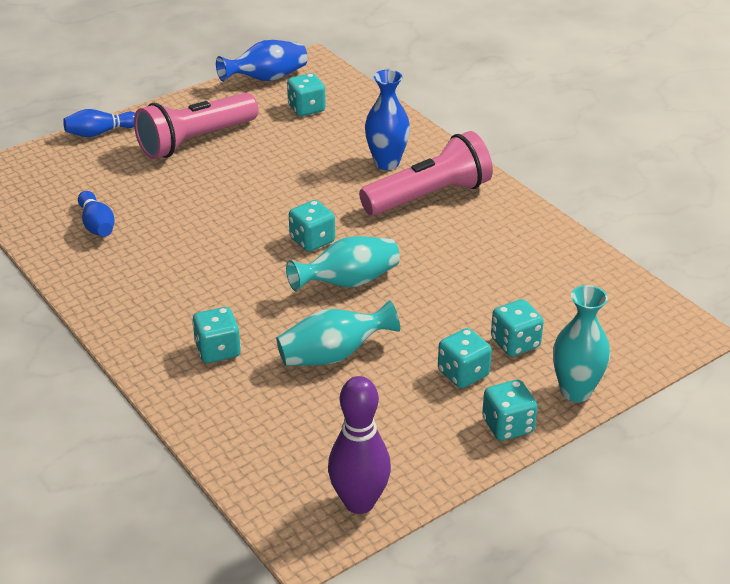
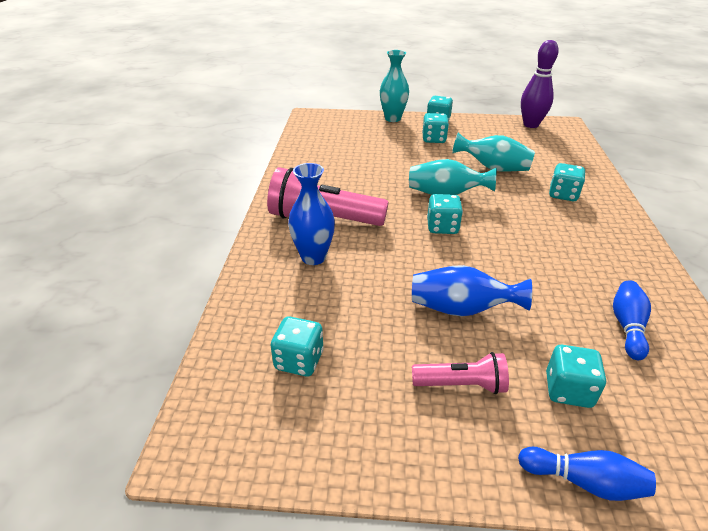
camera: 140 degrees left, 0 degrees up
(195, 141) = (461, 384): pink flashlight -> pink flashlight, size x0.55
(267, 78) = (280, 450): blue vase -> blue vase (461, 309)
(515, 343) = (392, 139): turquoise dice -> turquoise dice (568, 390)

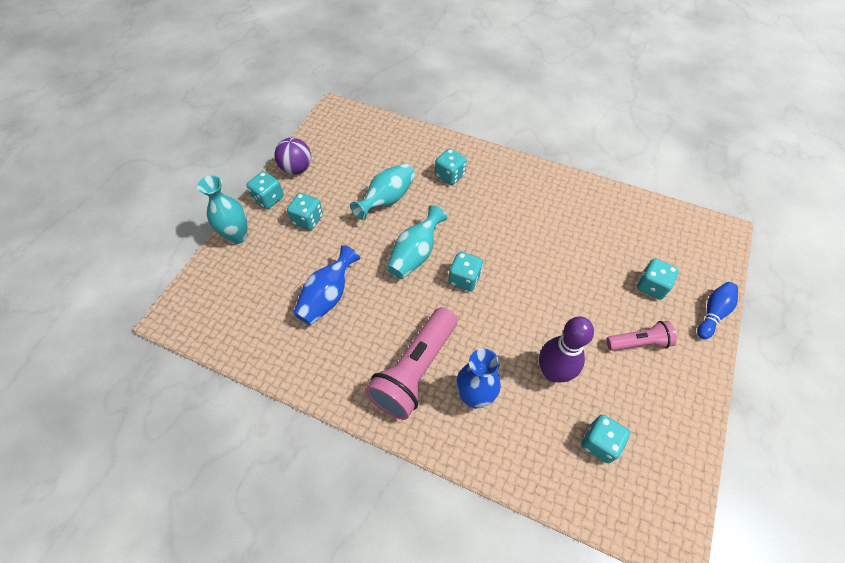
camera: 70 degrees left, 20 degrees up
(461, 309) = (568, 310): blue vase -> blue vase (328, 297)
(461, 384) = (638, 342): pink flashlight -> pink flashlight turned 60 degrees clockwise
(479, 123) = (296, 168): none -> purple ball
(531, 125) = (322, 133): purple bowling pin -> purple bowling pin (553, 372)
(627, 326) = (605, 226): blue bowling pin -> none

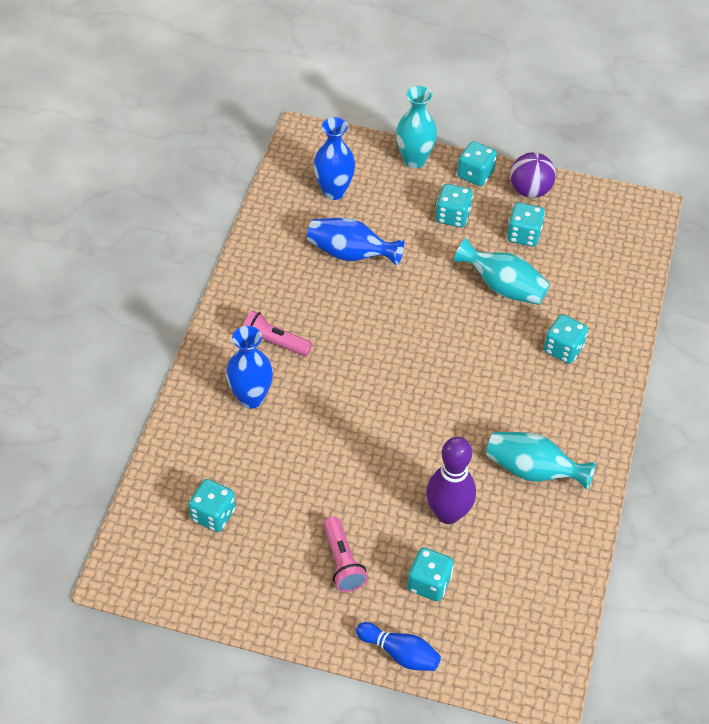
camera: 80 degrees right, 5 degrees down
(251, 301) = (334, 191): none -> blue vase
(415, 254) = (425, 326): turquoise vase -> turquoise vase (533, 470)
(415, 370) = (274, 342): pink flashlight -> pink flashlight, size x0.55
(464, 279) = (399, 378): turquoise dice -> turquoise dice (523, 235)
(553, 372) = (290, 471): purple bowling pin -> purple bowling pin (448, 513)

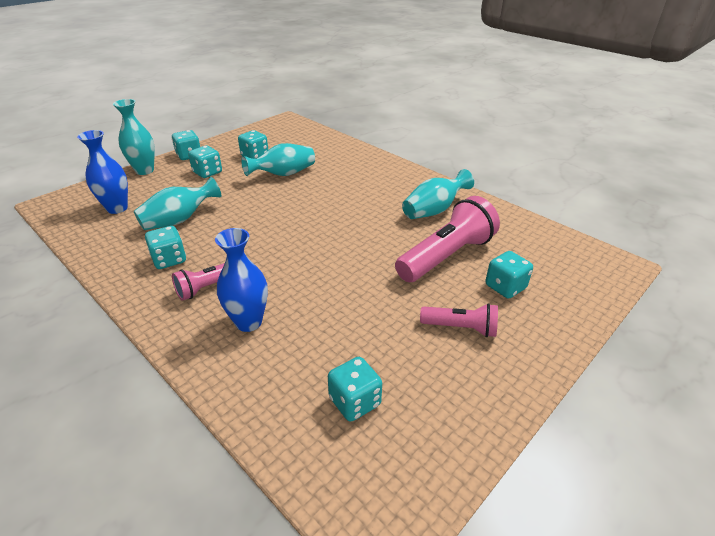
camera: 60 degrees left, 15 degrees down
(350, 254) = (179, 220): blue vase -> turquoise vase
(400, 653) = (568, 327): blue bowling pin -> none
(448, 513) = (446, 256): purple bowling pin -> pink flashlight
(530, 190) = (226, 144): purple ball -> none
(563, 349) = (351, 171): turquoise dice -> turquoise dice (169, 260)

